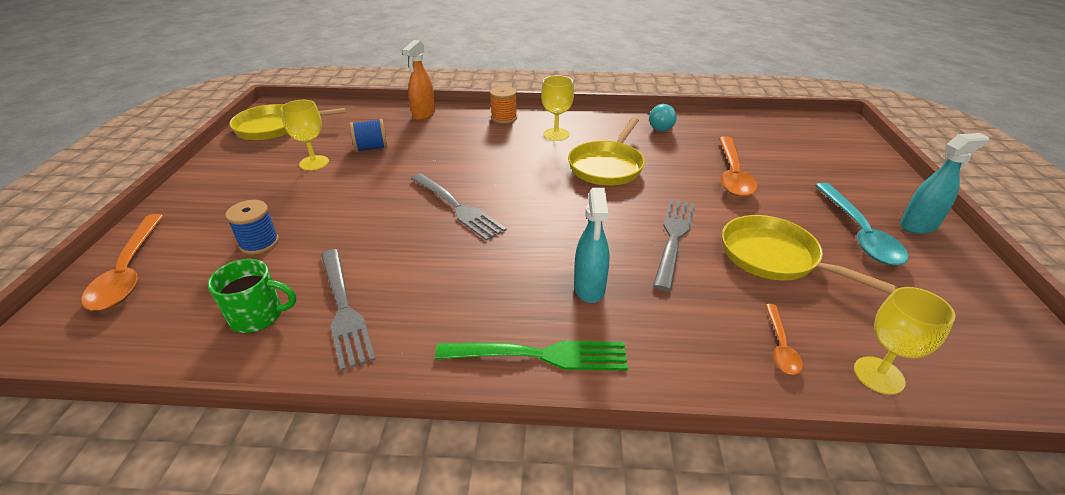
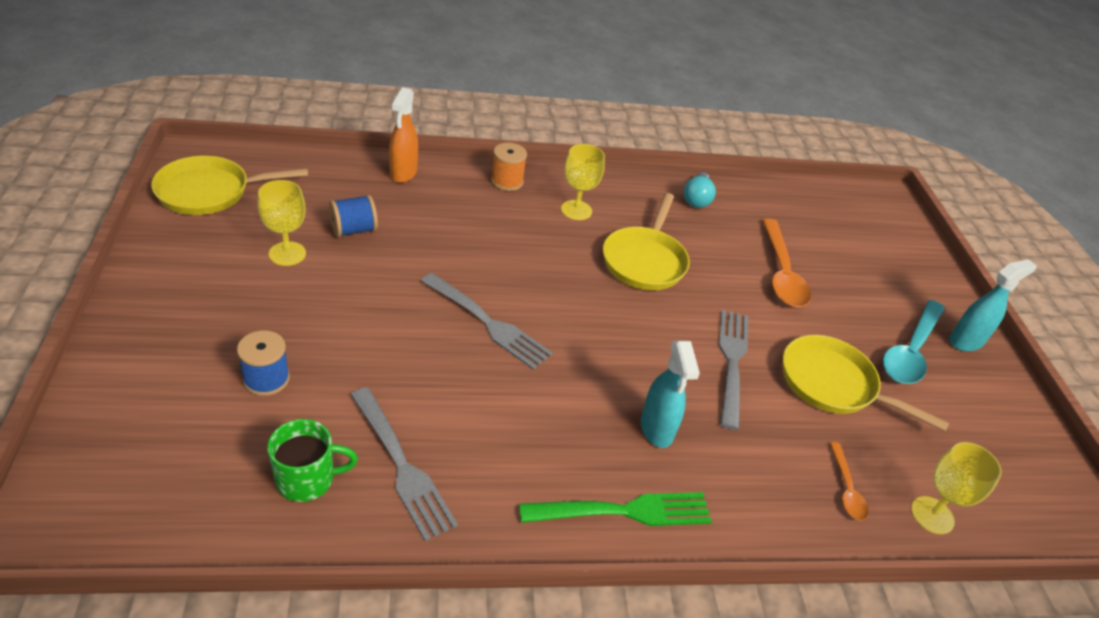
camera: 15 degrees left, 5 degrees up
(129, 271) = (119, 424): orange spoon -> none
(858, 232) = (910, 351): turquoise spoon -> turquoise spoon turned 45 degrees clockwise

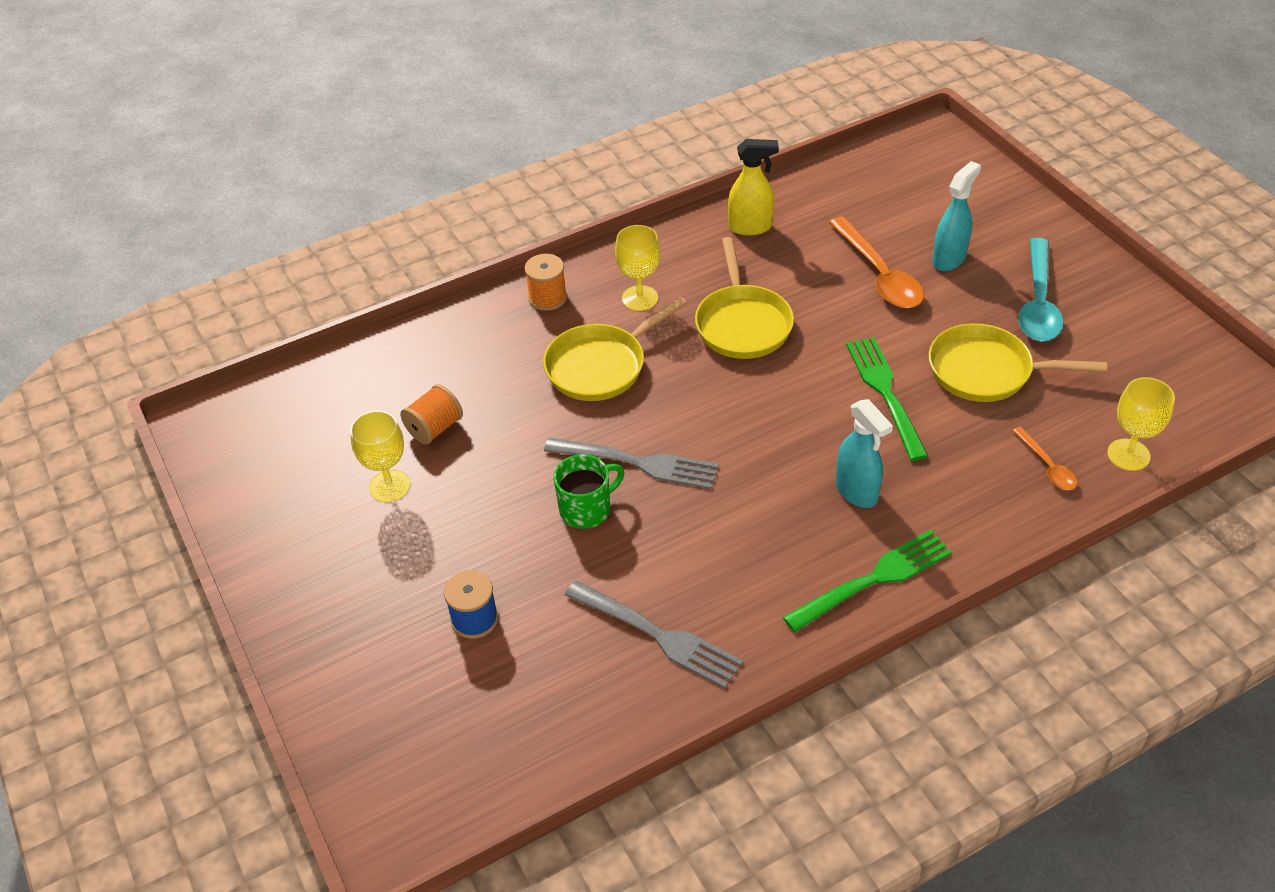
camera: 15 degrees left, 5 degrees up
(209, 192) = (252, 457): yellow pan -> yellow pan (601, 366)
(307, 479) = (584, 688): green mug -> green mug (586, 509)
(353, 230) = (435, 428): blue spool -> orange spool
(403, 173) = (435, 339): orange spray bottle -> none
(697, 199) = (750, 227): turquoise light bulb -> yellow spray bottle
(732, 363) = (886, 393): grey fork -> green fork
(966, 341) = (1082, 268): turquoise spray bottle -> turquoise spray bottle (949, 259)

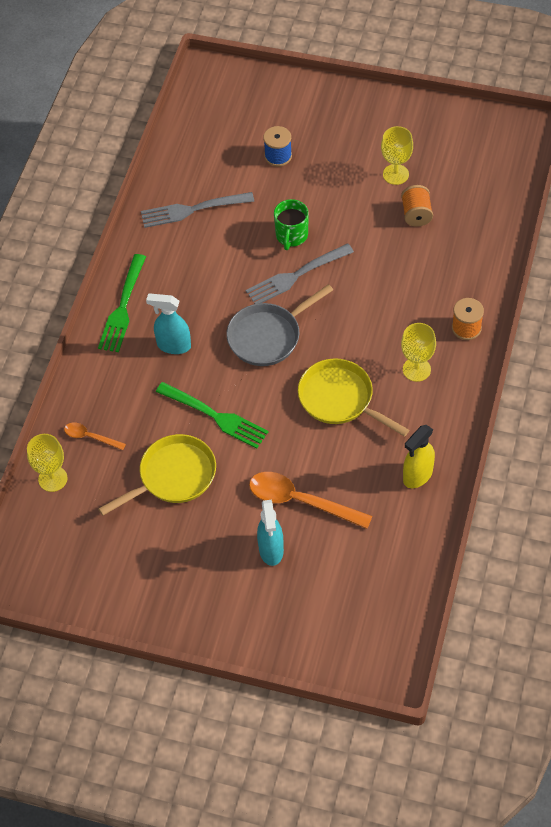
camera: 135 degrees right, 10 degrees up
(601, 366) = (382, 311): yellow pan -> none
(743, 426) = (268, 336): none -> grey pan
(1038, 302) = (186, 556): turquoise spoon -> none

